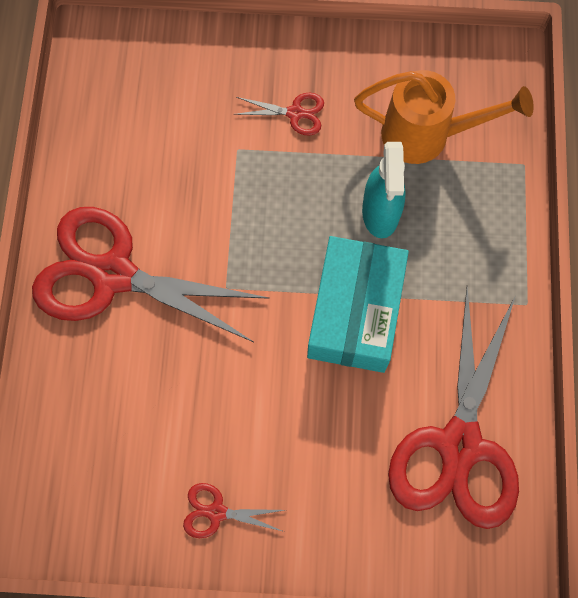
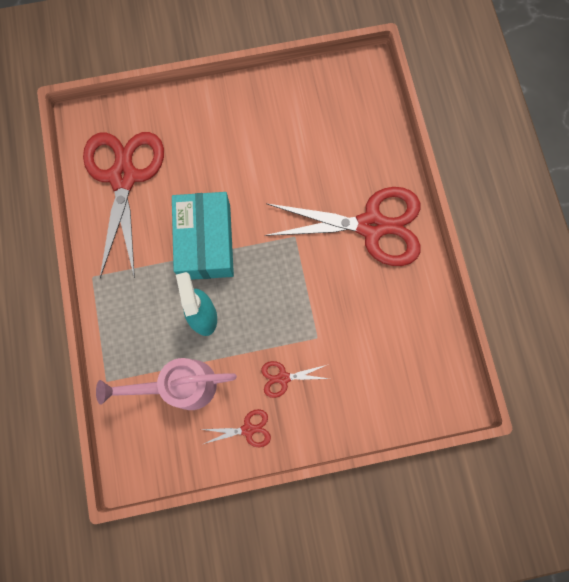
camera: 165 degrees right, 5 degrees up
(216, 512) = (260, 105): red scissors -> red scissors (248, 429)
(428, 135) = (181, 386): orange watering can -> pink watering can

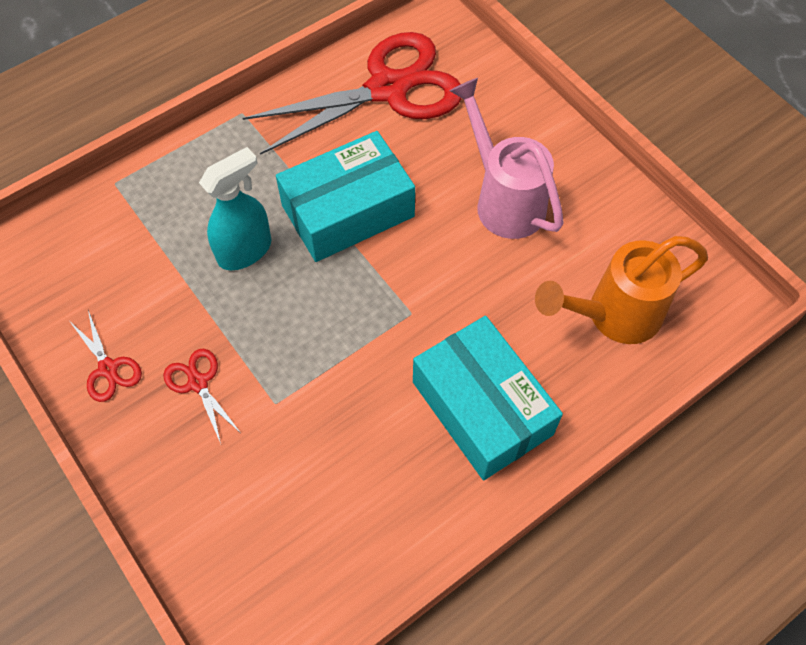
camera: 65 degrees right, 15 degrees down
(181, 386) = (139, 265): pink watering can -> pink watering can (503, 199)
(348, 131) = (612, 316): none -> orange watering can
(371, 226) = (482, 408): red scissors -> turquoise box

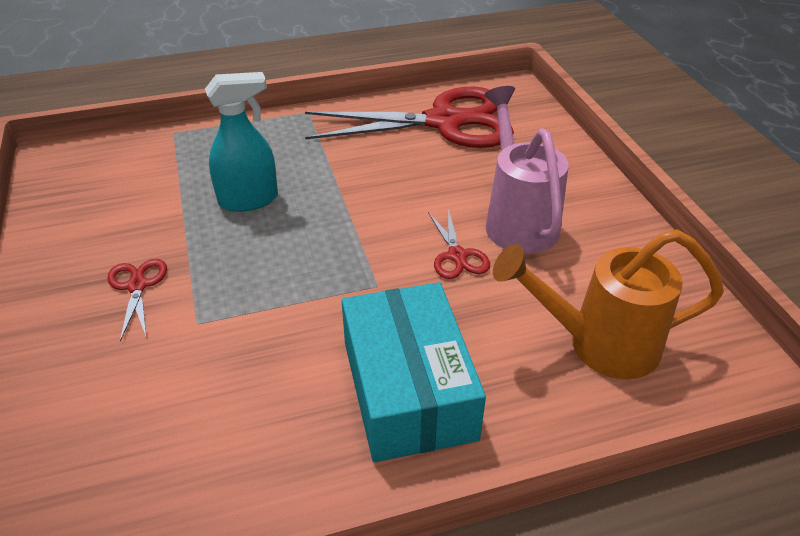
camera: 20 degrees right, 20 degrees down
(108, 368) = (68, 253): red scissors -> red scissors (457, 256)
(348, 211) = (360, 194): turquoise box -> none

